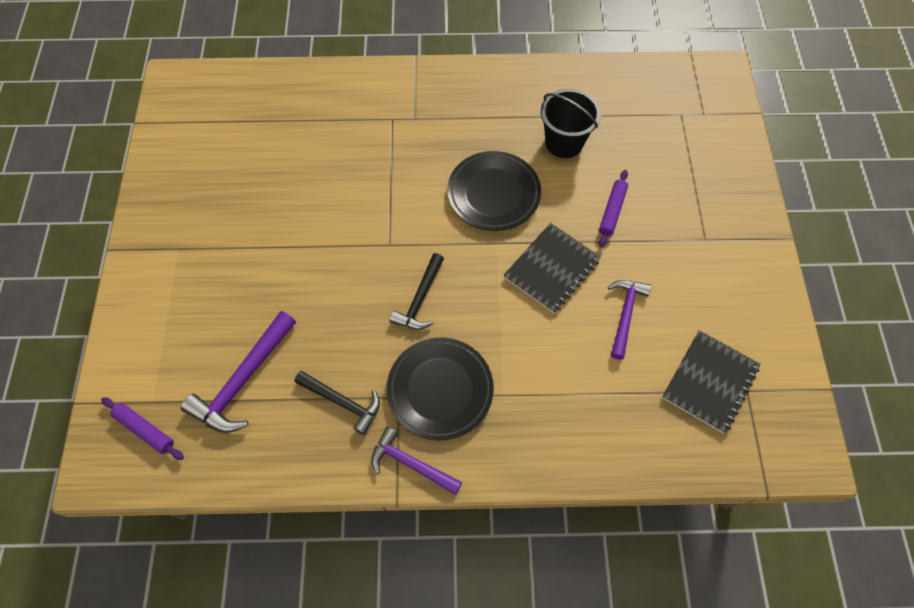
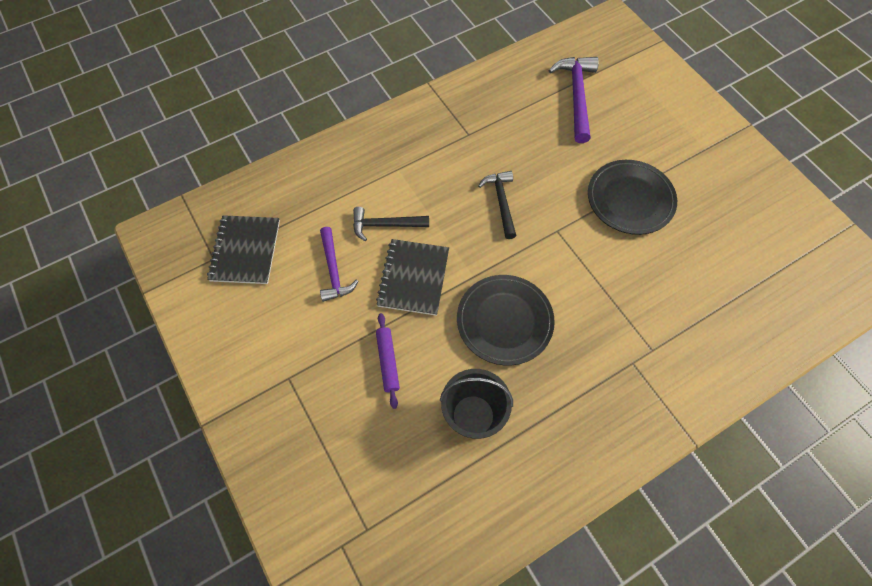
camera: 150 degrees right, 0 degrees up
(145, 430) = (607, 47): purple rolling pin -> none
(343, 402) = (502, 115): black hammer -> black hammer (385, 225)
(411, 463) = (433, 104): purple hammer -> none
(440, 390) = (443, 151): black plate -> black plate (630, 200)

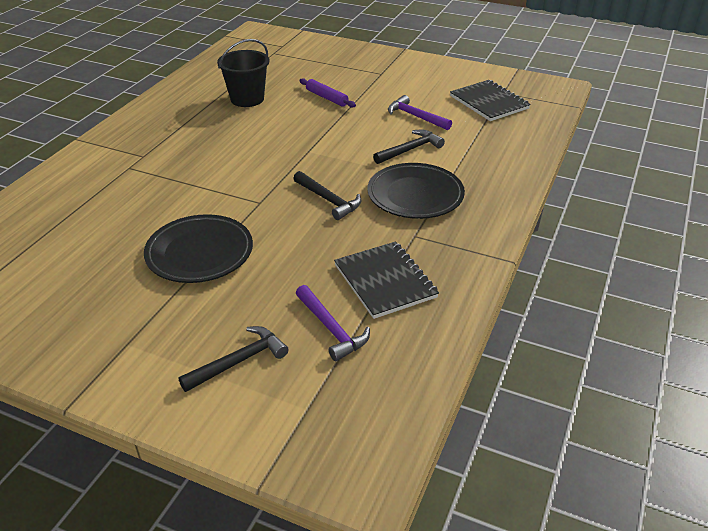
camera: 145 degrees right, 25 degrees down
(413, 278) = (353, 134): black notebook -> black notebook (385, 281)
(504, 321) = (261, 140): black plate -> black plate (415, 195)
(576, 96) = (331, 329): purple hammer -> purple hammer, size x0.67
(642, 104) = (239, 361): none -> black hammer

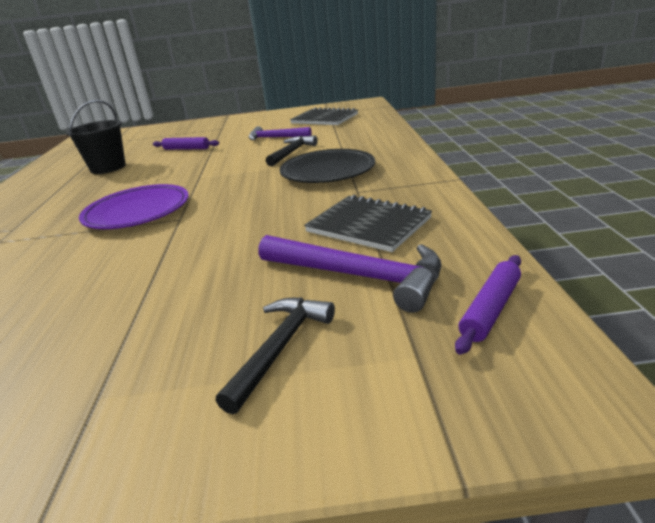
camera: 25 degrees left, 10 degrees down
(200, 253) = (140, 275): black plate -> none
(235, 178) = (137, 212): none -> purple plate
(329, 200) = (251, 197): black hammer -> none
(331, 329) = (358, 276): purple hammer -> purple hammer, size x1.50
(384, 401) = (491, 309): none -> purple rolling pin

